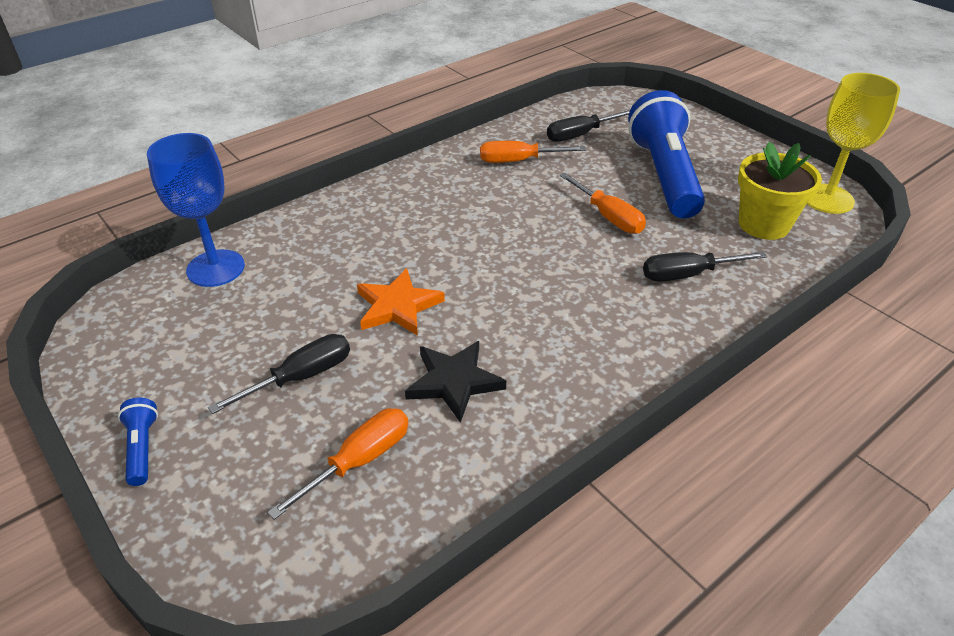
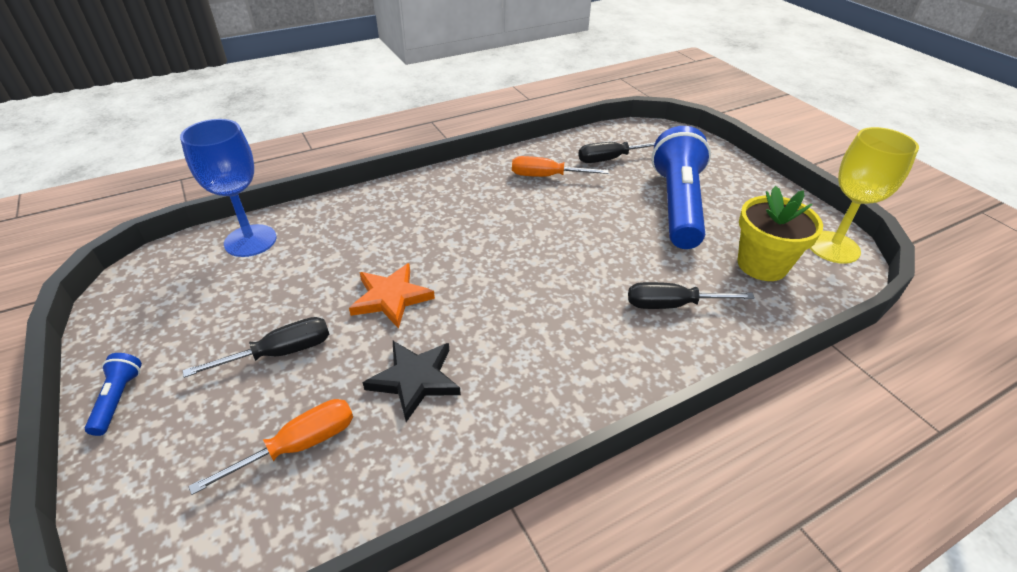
camera: 10 degrees right, 0 degrees up
(608, 216) = (612, 238): orange screwdriver -> none

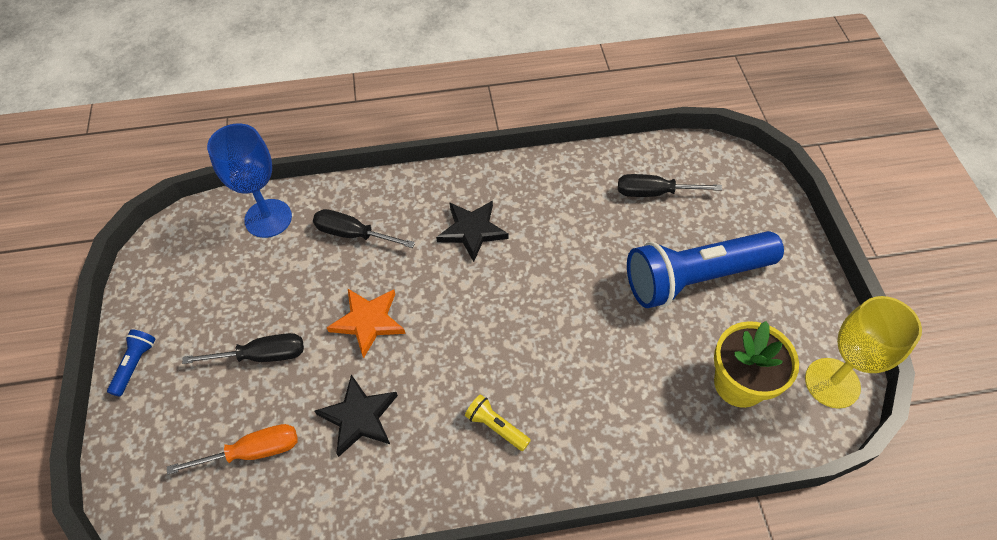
camera: 20 degrees right, 15 degrees up
(465, 211) = (472, 231): none -> black star
(547, 176) = (574, 202): orange screwdriver -> none
(564, 350) = (496, 426): none -> yellow flashlight
(672, 305) = (620, 406): black screwdriver -> black screwdriver (353, 234)
(677, 204) = (694, 278): blue flashlight -> blue flashlight turned 135 degrees counterclockwise

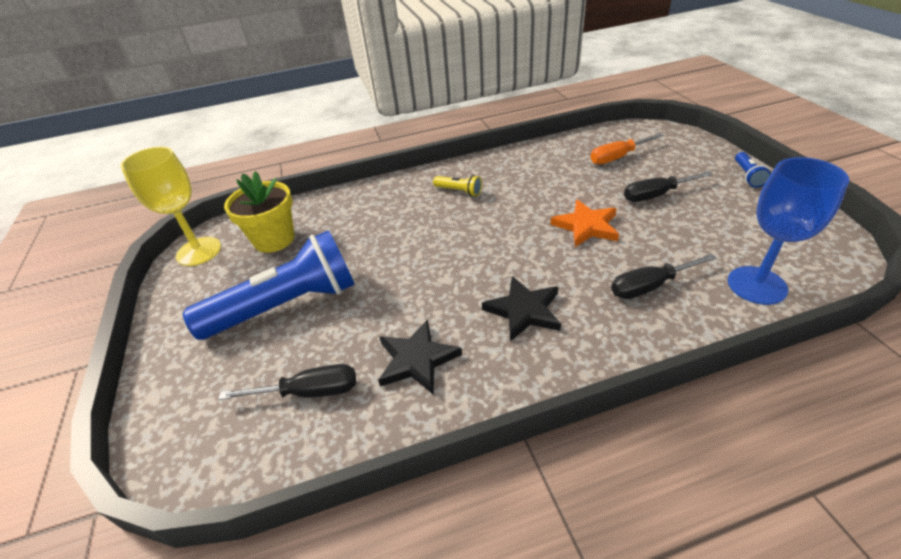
camera: 175 degrees right, 15 degrees down
(353, 234) = (650, 286): black screwdriver -> black screwdriver turned 150 degrees clockwise
(359, 417) = (558, 180): black star -> black star (417, 360)

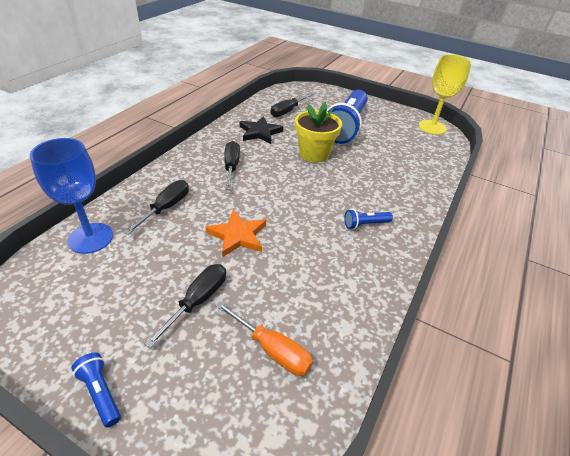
camera: 130 degrees right, 0 degrees up
(274, 239) = (412, 145): yellow flower pot -> yellow flower pot (314, 154)
(459, 191) = (365, 224): yellow flashlight -> blue flashlight
(524, 310) = (231, 167): black star -> black screwdriver
(618, 157) = (271, 349): orange screwdriver -> orange screwdriver turned 105 degrees clockwise

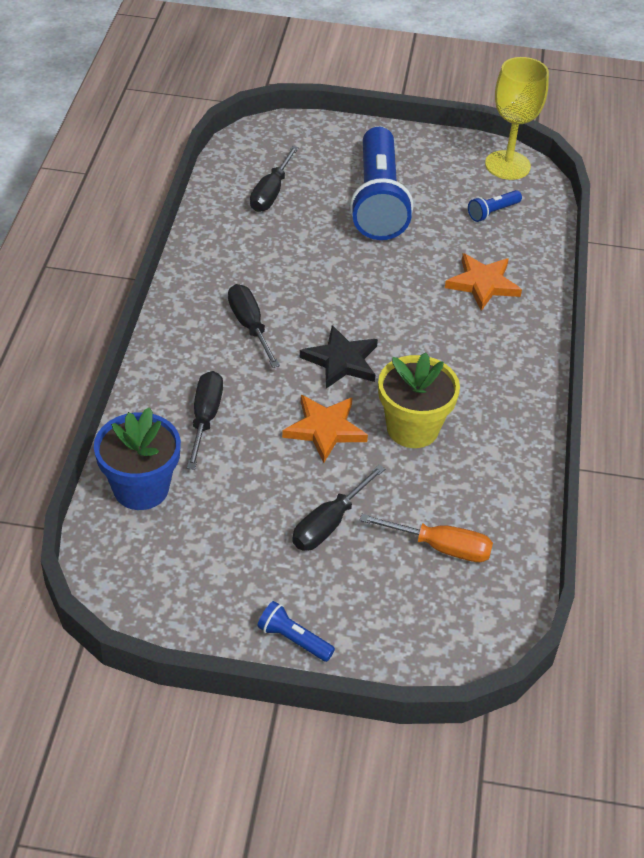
camera: 20 degrees left, 5 degrees up
(91, 238) = (141, 488): blue goblet -> blue flower pot
(198, 301) = (329, 523): black screwdriver -> black screwdriver turned 150 degrees counterclockwise
(260, 132) = (253, 250): black star -> black star (341, 361)
(314, 154) = (355, 269): yellow flower pot -> yellow flower pot (412, 428)
(365, 224) = (475, 366): blue flashlight -> blue flashlight (492, 212)
(391, 179) = (482, 284): none -> orange star

